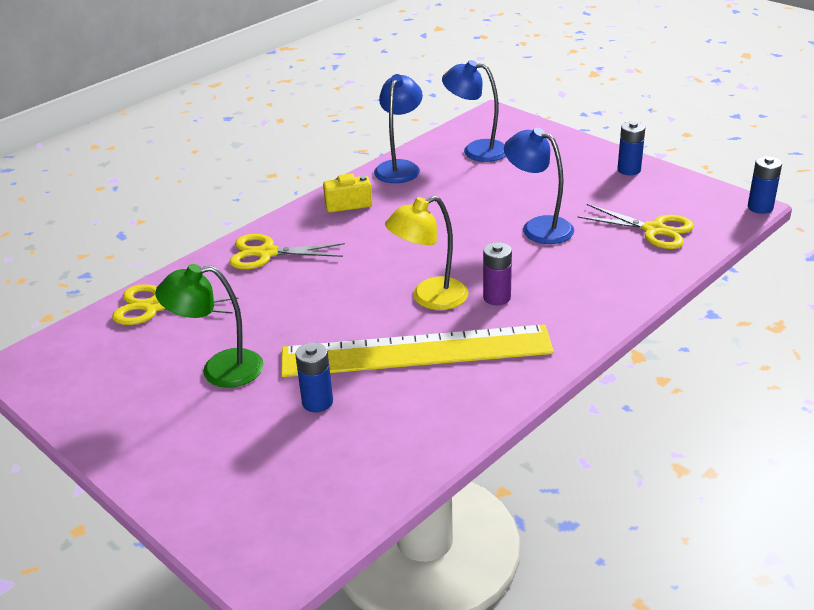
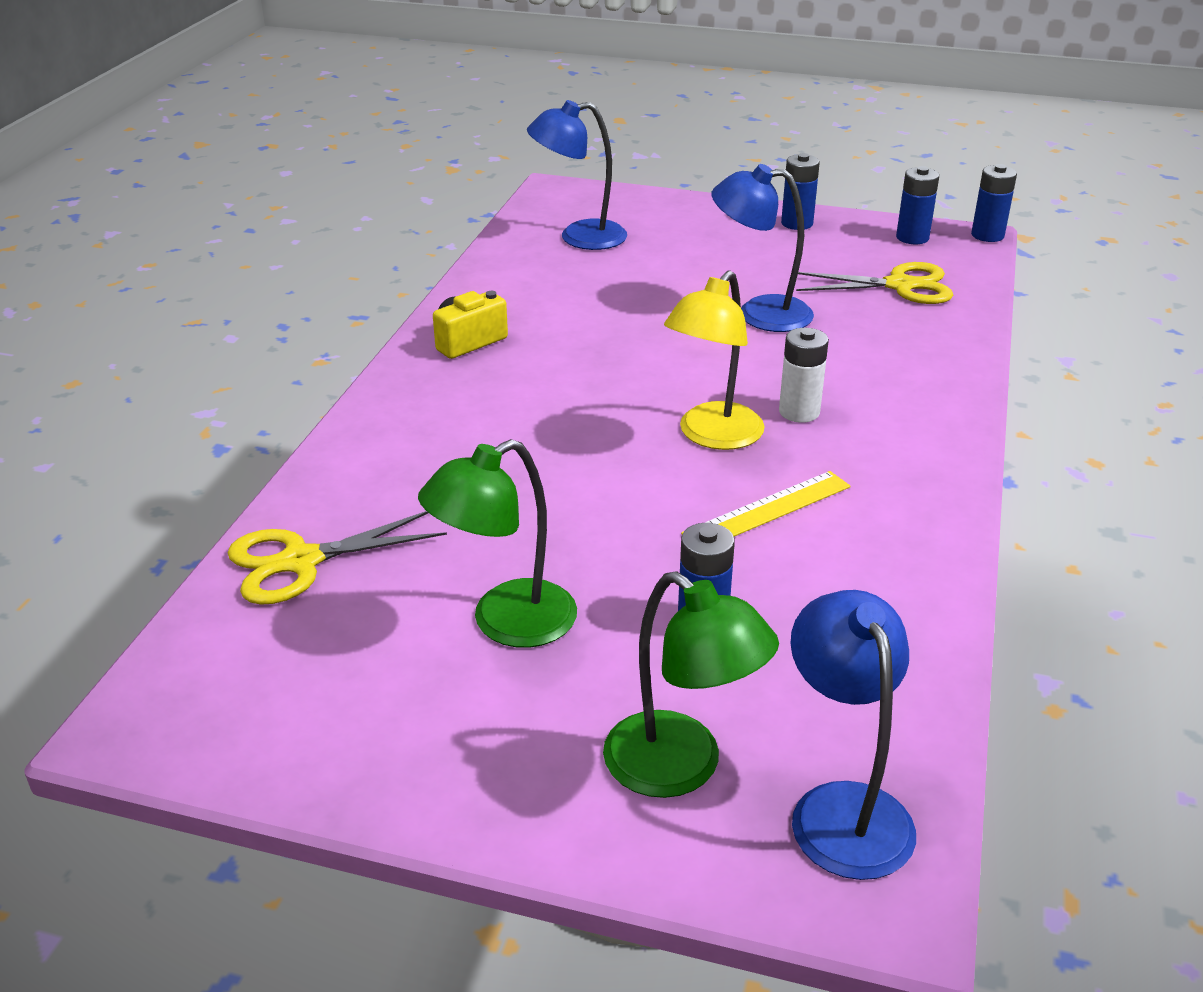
camera: 30 degrees left, 0 degrees up
(232, 473) = (681, 768): none -> green lamp
(267, 253) = (411, 436): yellow scissors -> none
(400, 167) = (494, 279): blue lamp -> blue lamp (843, 808)
(416, 351) = (767, 510): yellow ruler -> yellow ruler, size x0.46
(497, 297) = (799, 412): purple battery -> white battery
(701, 197) = (912, 238): none -> blue battery

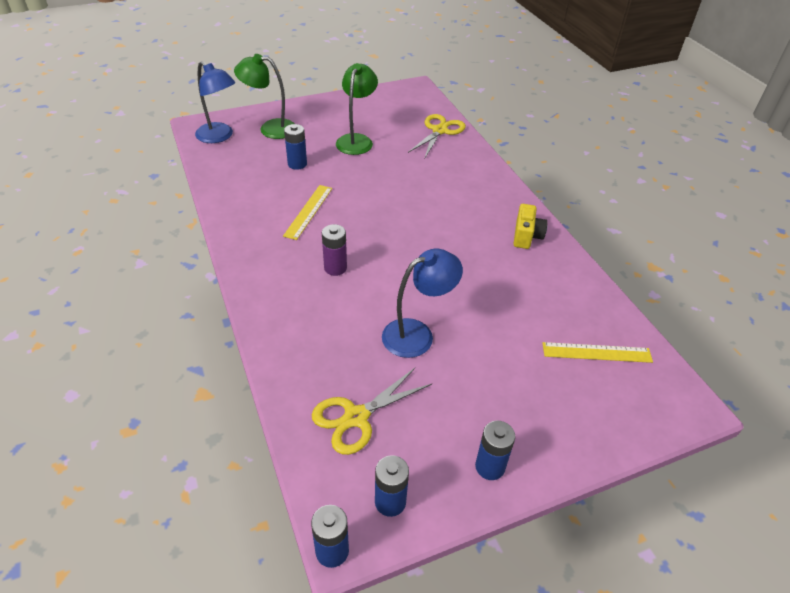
camera: 140 degrees right, 10 degrees up
(579, 237) = (596, 352): blue lamp -> yellow ruler
(712, 436) = (361, 235): yellow lamp -> none
(799, 412) = (335, 268): white battery -> purple battery

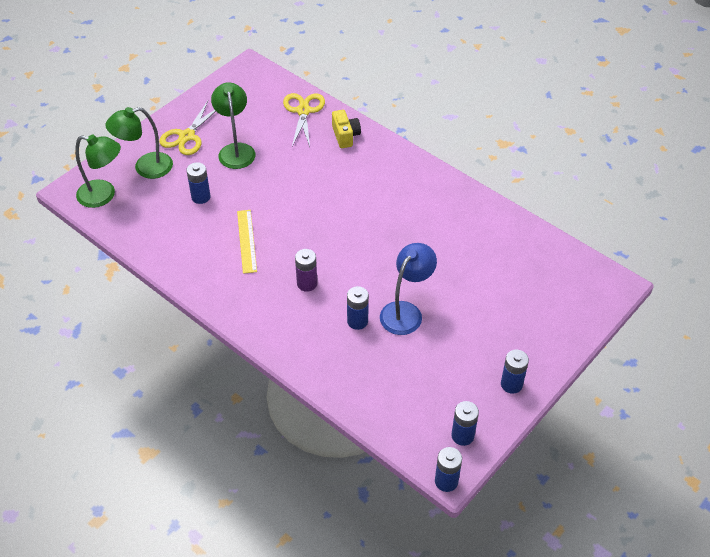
camera: 25 degrees left, 5 degrees up
(219, 136) = (104, 195): blue lamp -> green lamp
(356, 417) = (403, 392): yellow scissors -> yellow scissors (187, 136)
(359, 322) = (357, 321): none -> blue battery
(526, 236) = (437, 193): yellow camera -> yellow camera (345, 136)
(596, 352) = (538, 271): yellow ruler -> none

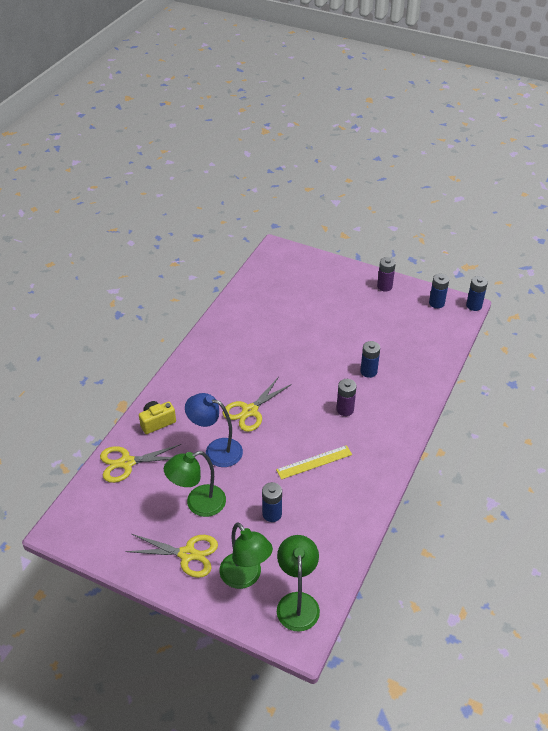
camera: 105 degrees left, 5 degrees down
(334, 205) = (250, 411): none -> yellow scissors
(406, 312) = (347, 346): blue lamp -> blue lamp (216, 450)
(511, 384) = (384, 286): blue battery -> purple battery

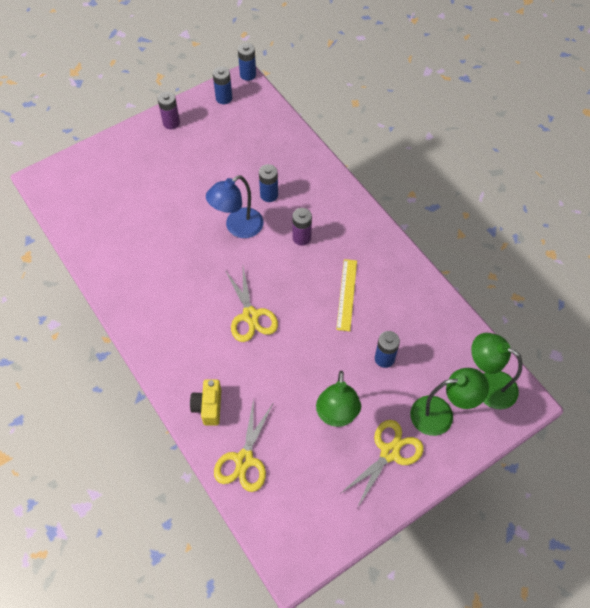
camera: 60 degrees left, 15 degrees up
(216, 450) = (281, 369): blue lamp -> blue lamp (238, 227)

